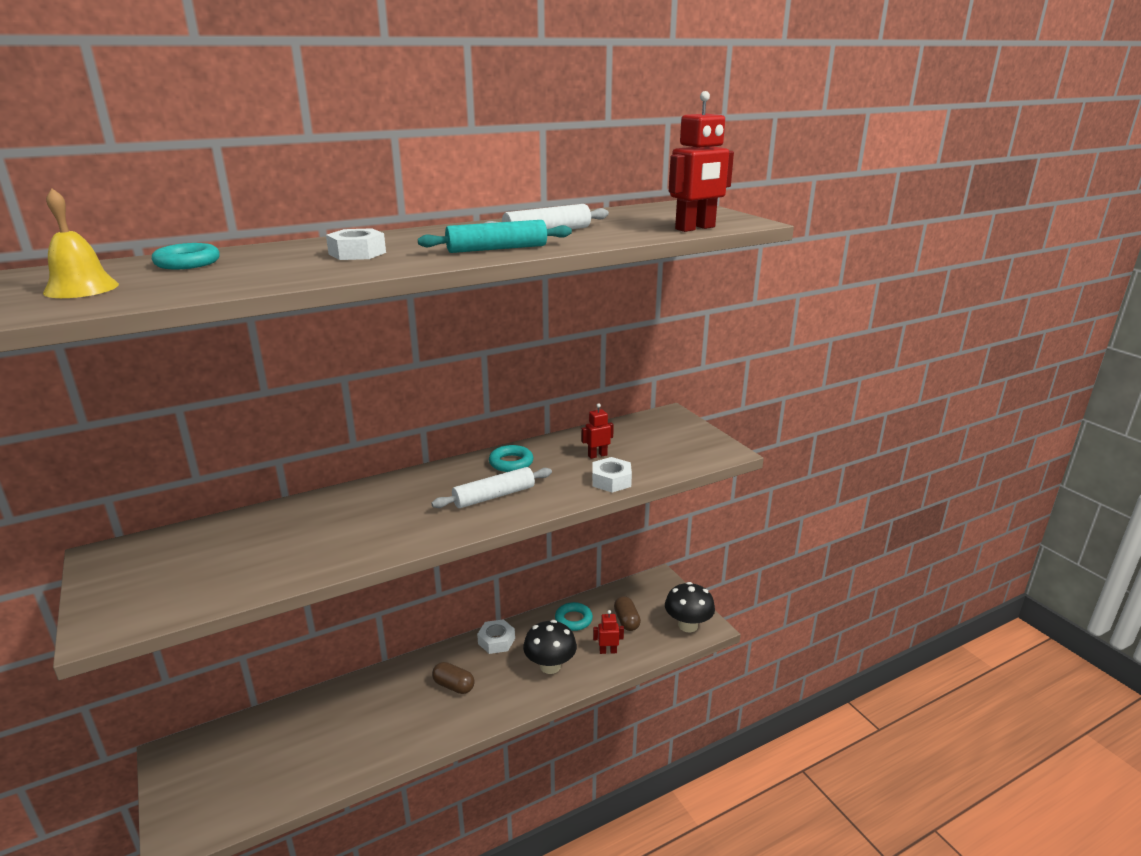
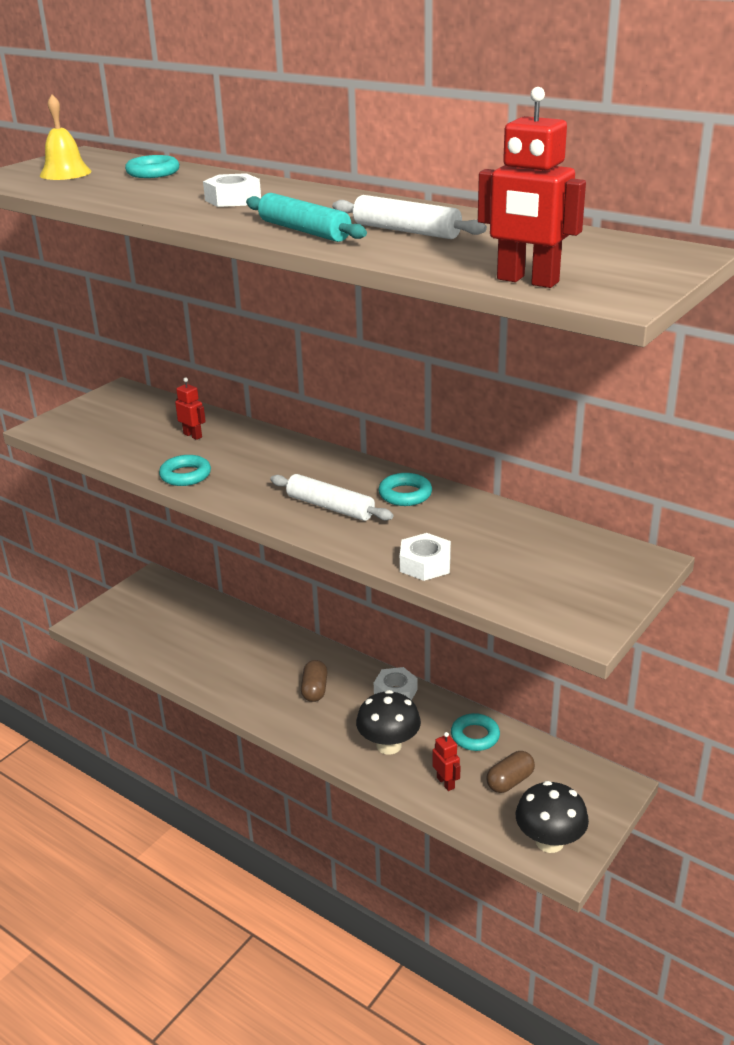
camera: 65 degrees right, 5 degrees up
(351, 553) = (185, 475): none -> turquoise ring
(597, 455) = (475, 539): red robot -> red robot (193, 435)

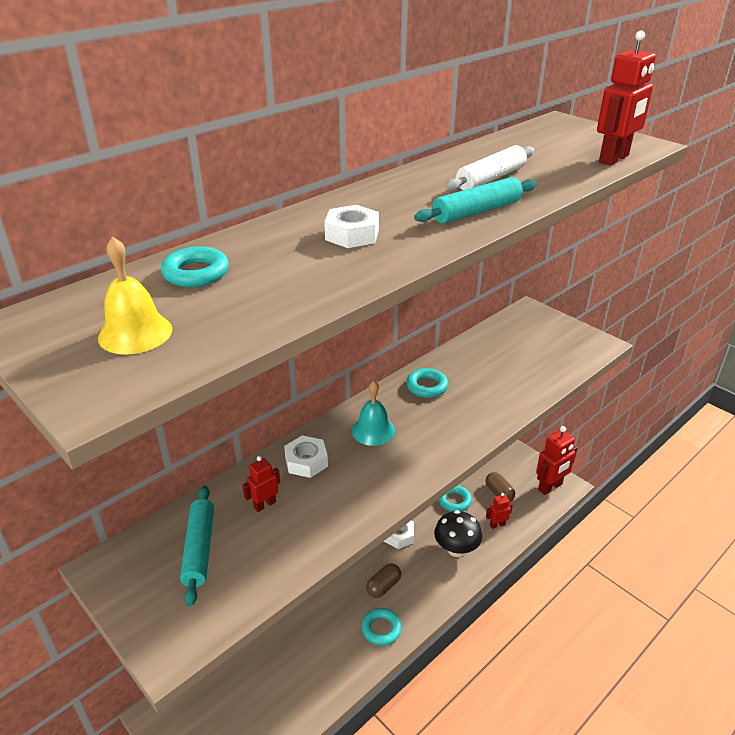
camera: 80 degrees left, 5 degrees up
(140, 419) = (199, 549): none -> turquoise rolling pin
(185, 475) = (350, 514): turquoise ring -> turquoise ring (381, 629)
(311, 472) = (373, 431): none -> turquoise bell
(314, 690) = (383, 586): brown capsule -> brown capsule turned 60 degrees counterclockwise
(330, 507) = (436, 426): white rolling pin -> none
(425, 564) = (526, 391): white nut -> white nut (306, 461)
(549, 841) = (550, 487): black mushroom -> red robot

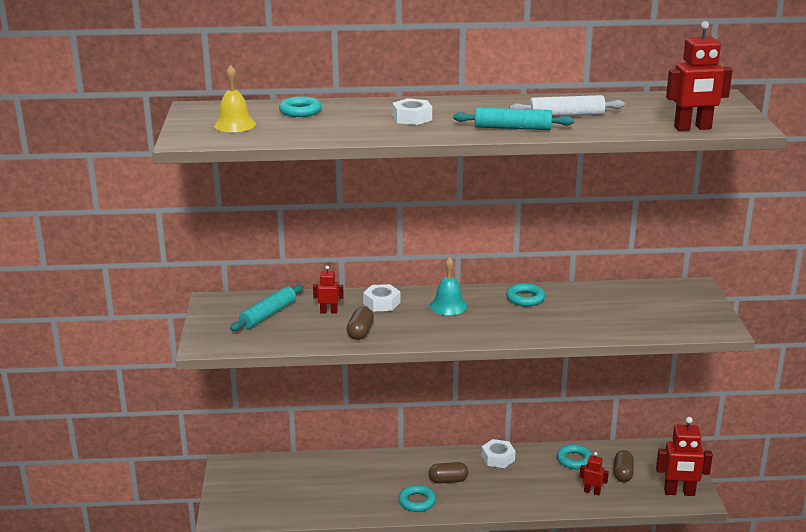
camera: 40 degrees right, 10 degrees down
(331, 515) = (360, 332): none -> brown capsule
(456, 549) = (535, 488): black mushroom -> none

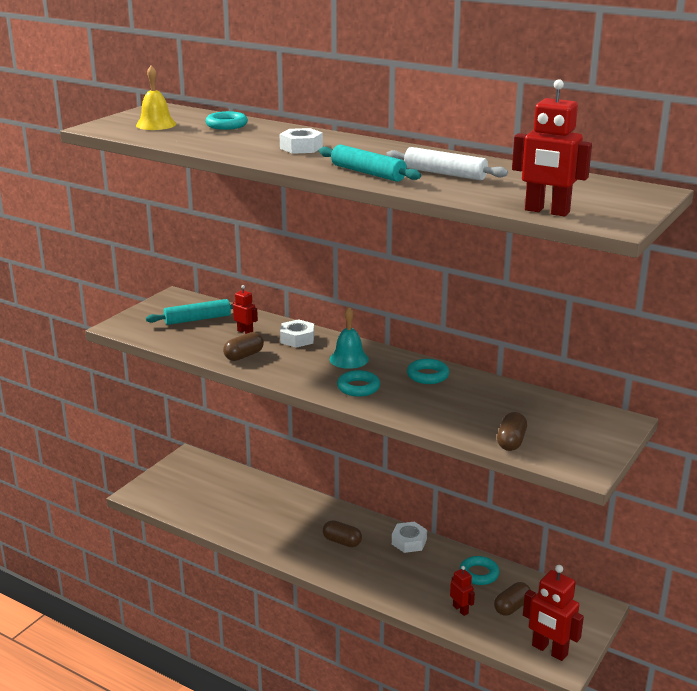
camera: 35 degrees right, 0 degrees up
(417, 501) = (295, 547): turquoise ring -> turquoise ring (358, 387)
(651, 327) = (511, 442): none -> brown capsule

